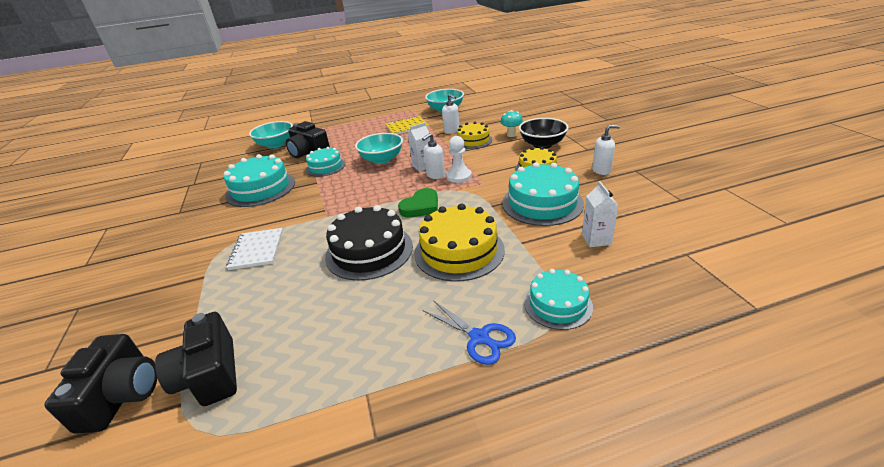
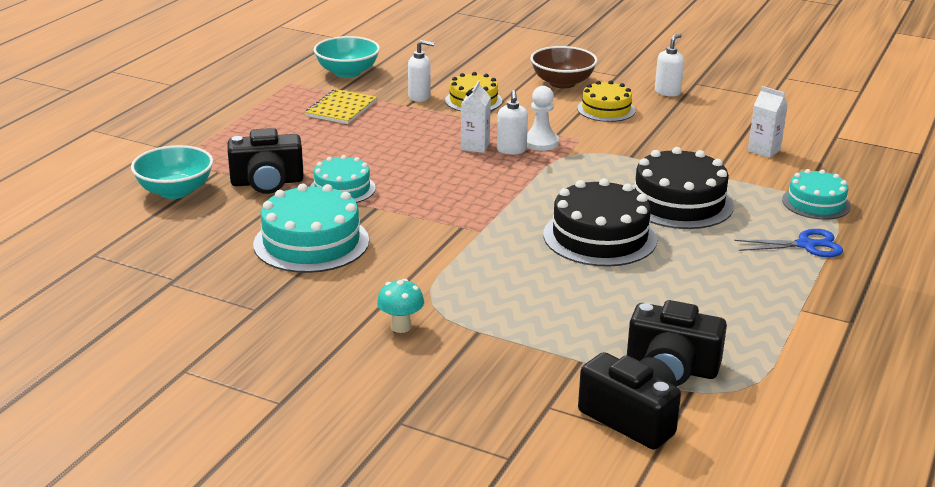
camera: 50 degrees left, 5 degrees down
(257, 250) = (478, 288): white notebook -> none
(382, 159) = (403, 156): turquoise bowl -> none
(421, 206) = (564, 183): green heart -> none
(459, 251) = (679, 202): yellow cake -> black cake
(511, 135) = (506, 81): turquoise mushroom -> turquoise mushroom (401, 327)
(542, 144) = (562, 83): black bowl -> brown bowl
(542, 203) = (671, 138): turquoise cake -> none

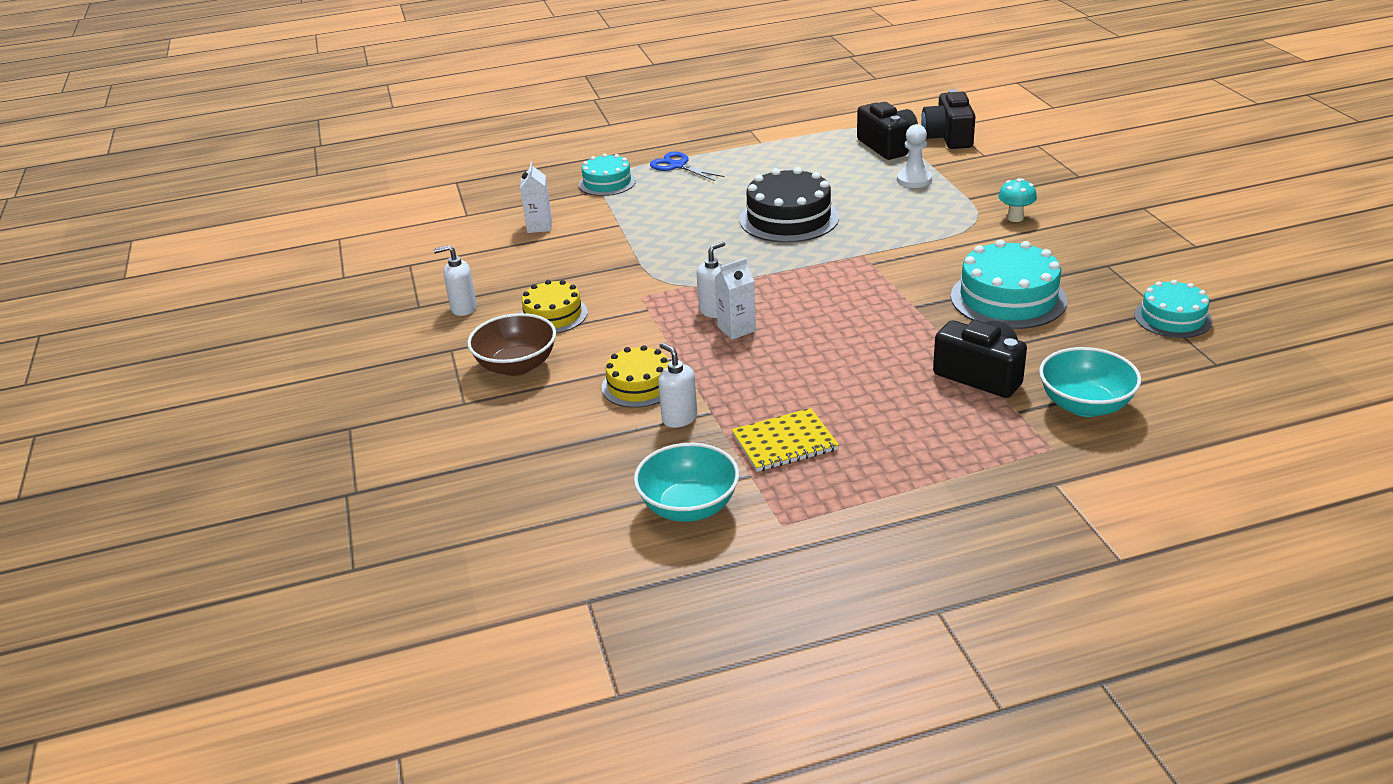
camera: 130 degrees left, 5 degrees up
(342, 189) = (919, 337): turquoise cake -> turquoise cake (1172, 318)
(540, 142) = (677, 307): white pawn -> white pawn (914, 180)
(679, 202) = (687, 218): black cake -> none

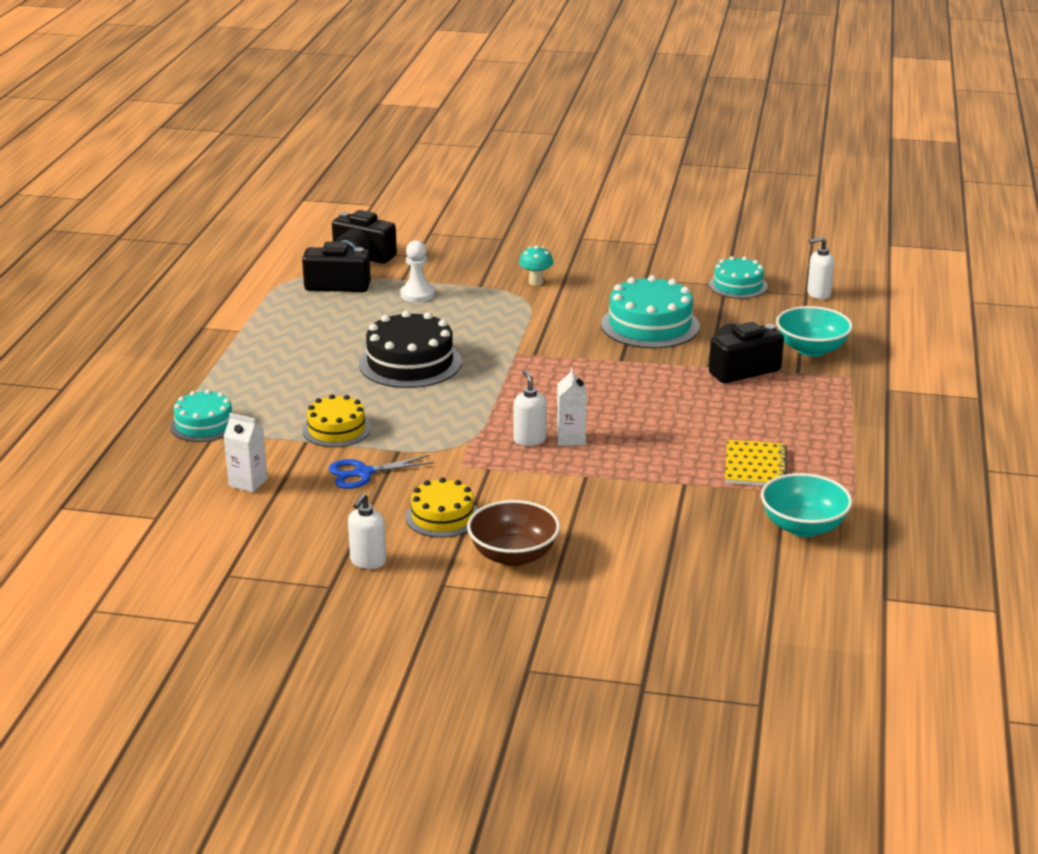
camera: 65 degrees left, 5 degrees down
(639, 385) = (611, 504): yellow cake -> yellow cake (336, 429)
(677, 165) = (223, 381): blue scissors -> blue scissors (362, 473)
(679, 418) = (679, 499): white soap dispenser -> white soap dispenser (818, 294)

